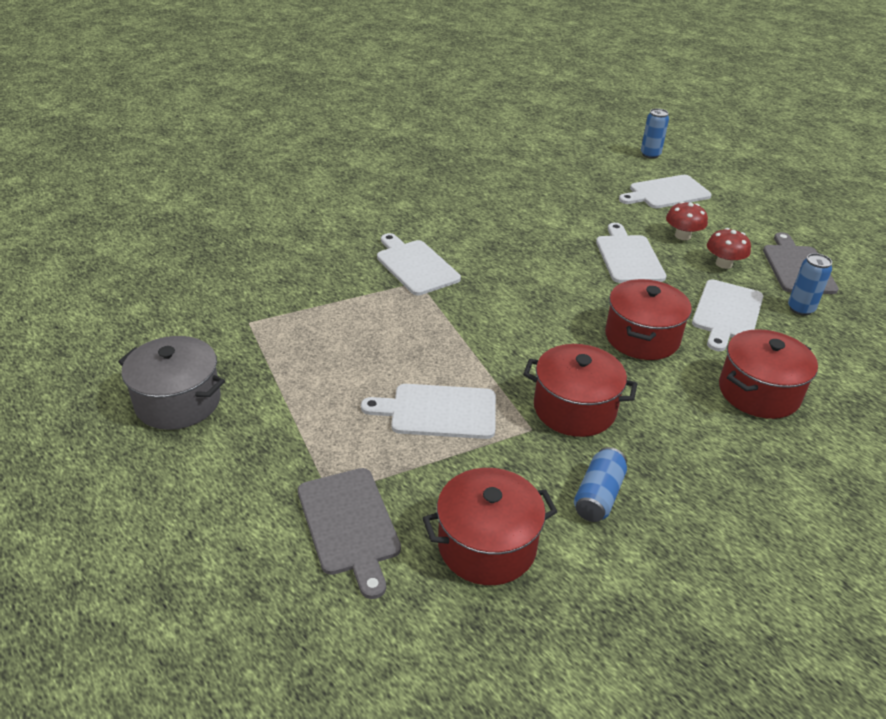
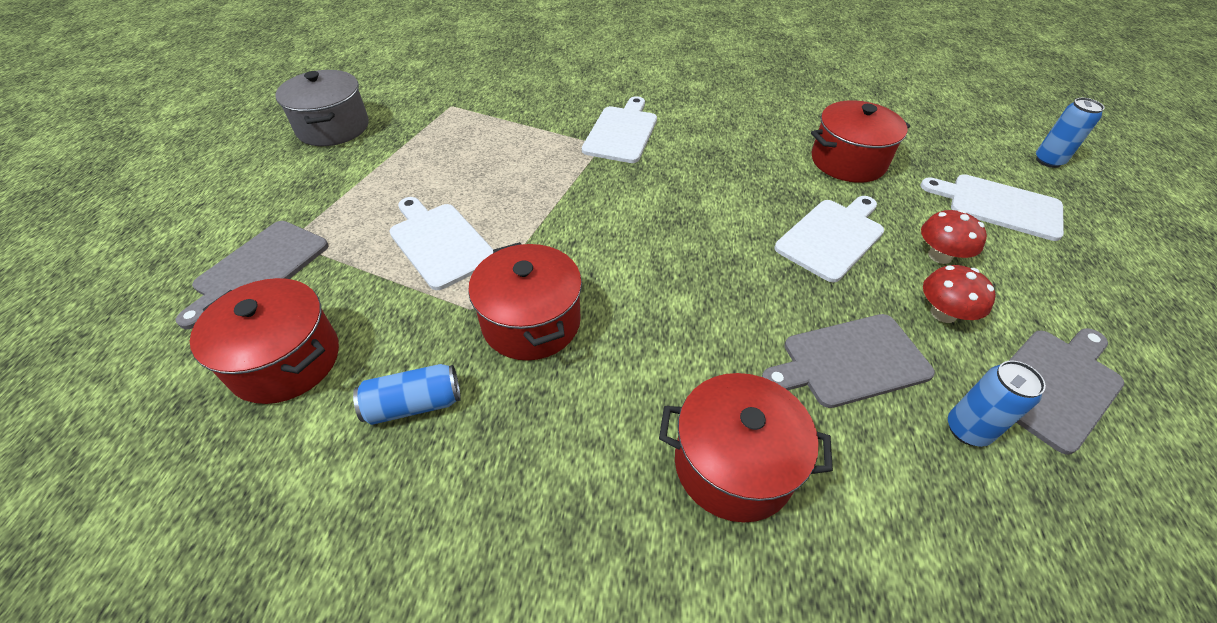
camera: 50 degrees right, 10 degrees up
(642, 338) = (706, 314): red pot -> red pot (848, 161)
(727, 313) = (850, 361): white cutting board -> grey cutting board

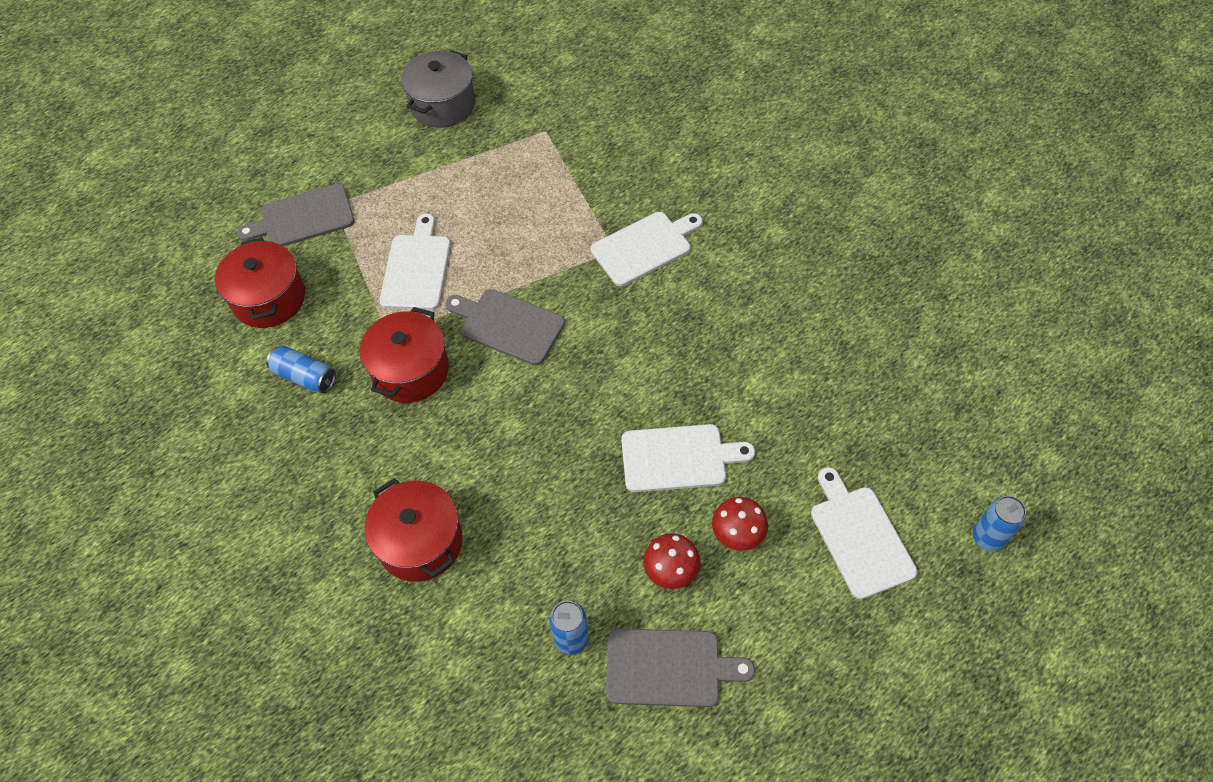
camera: 45 degrees right, 10 degrees up
(848, 161) = (794, 405): red pot -> none
(850, 361) = (562, 546): grey cutting board -> grey cutting board (508, 325)

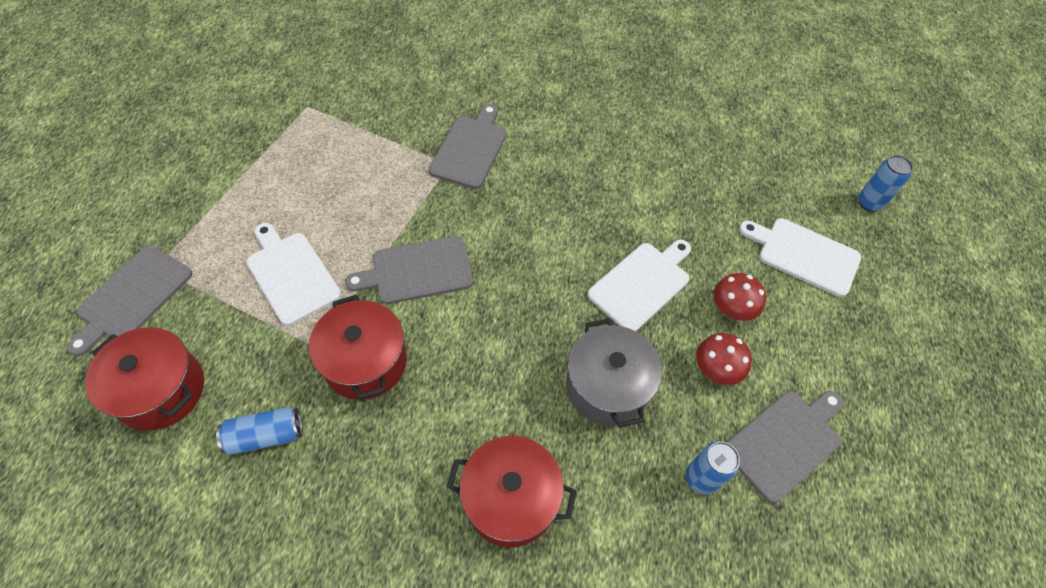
camera: 45 degrees left, 0 degrees up
(443, 105) = (192, 131): grey pot -> grey pot (607, 386)
(644, 247) = (470, 149): white cutting board -> grey cutting board

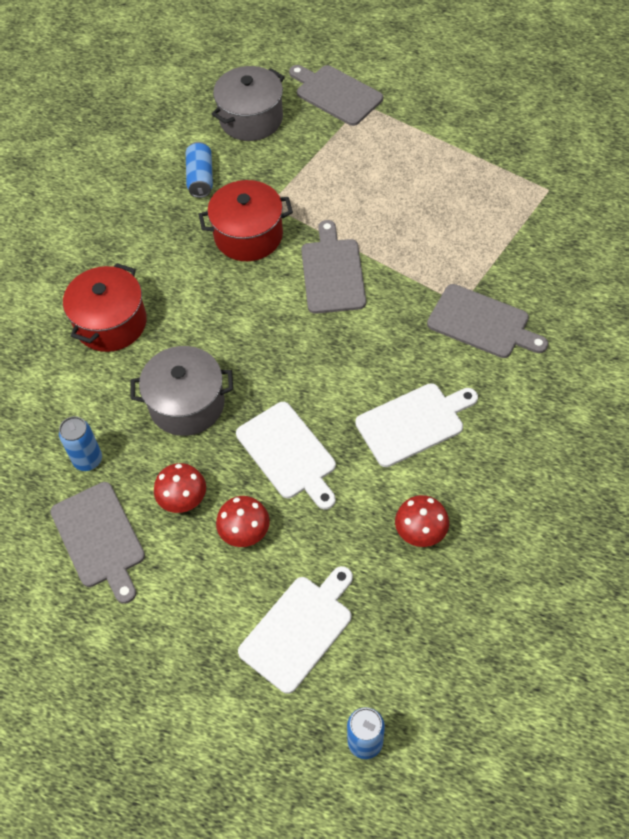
camera: 105 degrees right, 0 degrees up
(161, 390) = (251, 119): red pot -> grey pot
(291, 274) = (342, 186): white cutting board -> white cutting board (413, 423)
(688, 180) = (420, 531): none -> red mushroom

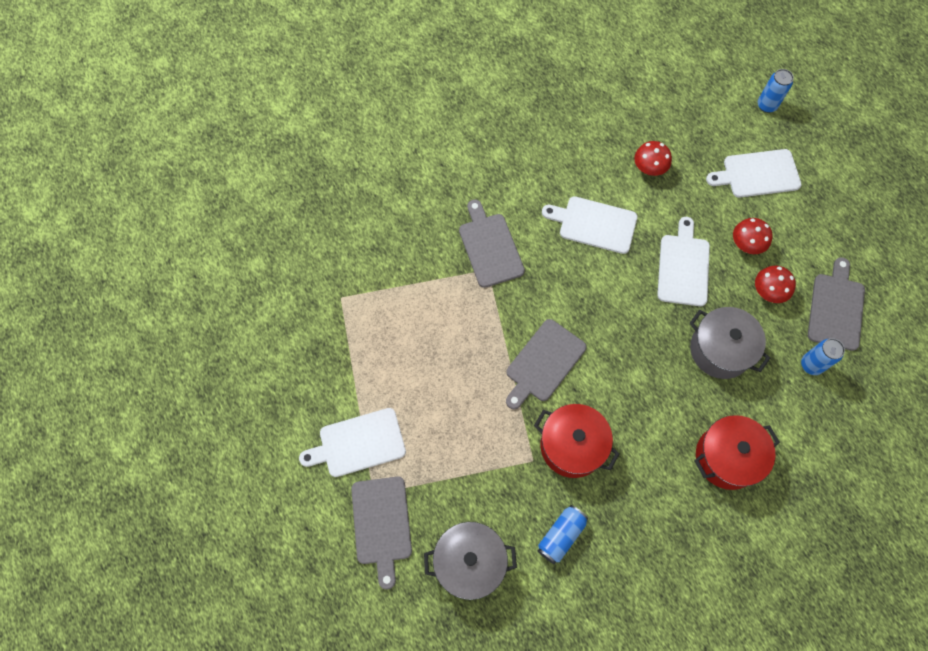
camera: 140 degrees left, 10 degrees up
(410, 120) = (358, 443): none -> white cutting board

